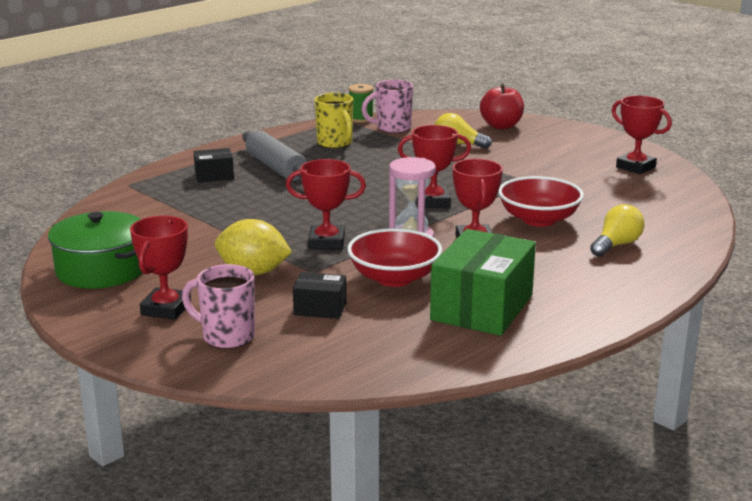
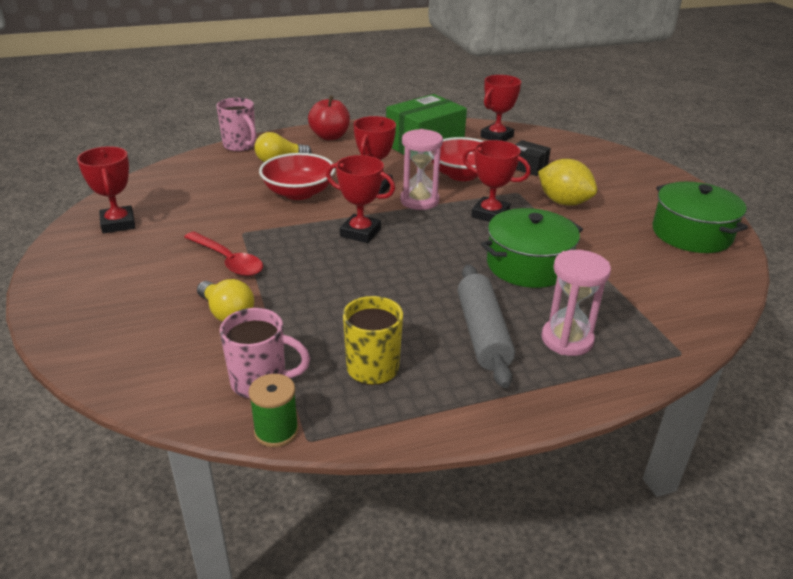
camera: 155 degrees left, 10 degrees up
(166, 309) = (635, 190): red trophy -> red trophy (496, 137)
(214, 176) = (567, 339): black box -> pink hourglass
(226, 337) = (596, 164): pink mug -> pink mug (240, 146)
(264, 210) = (528, 265): none -> green pot
(501, 126) = (118, 338): red apple -> red apple (330, 136)
(507, 165) = (228, 261): none -> red spoon

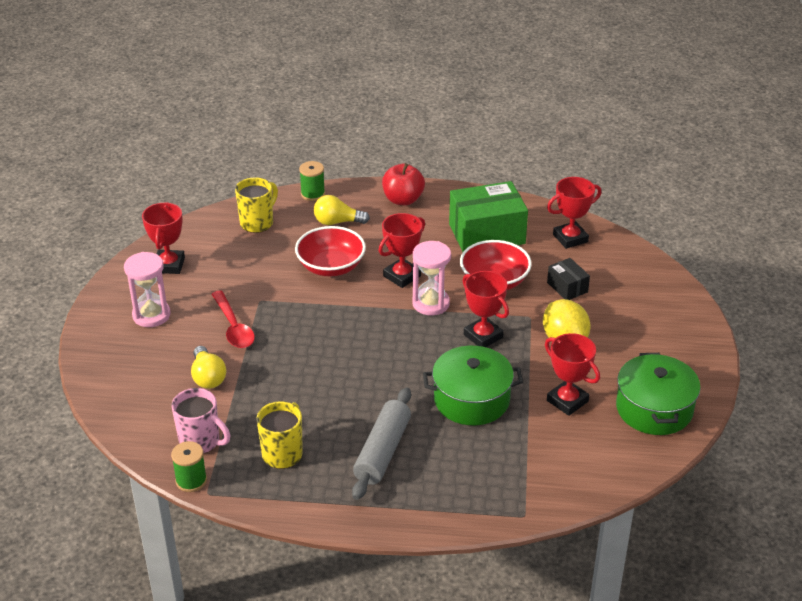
camera: 25 degrees right, 5 degrees up
(198, 174) = (257, 223): none -> yellow mug
(240, 146) = (313, 194): pink mug -> green spool
(360, 233) = (355, 326): red trophy -> red trophy (567, 401)
(567, 339) = (443, 476): pink hourglass -> pink hourglass (151, 315)

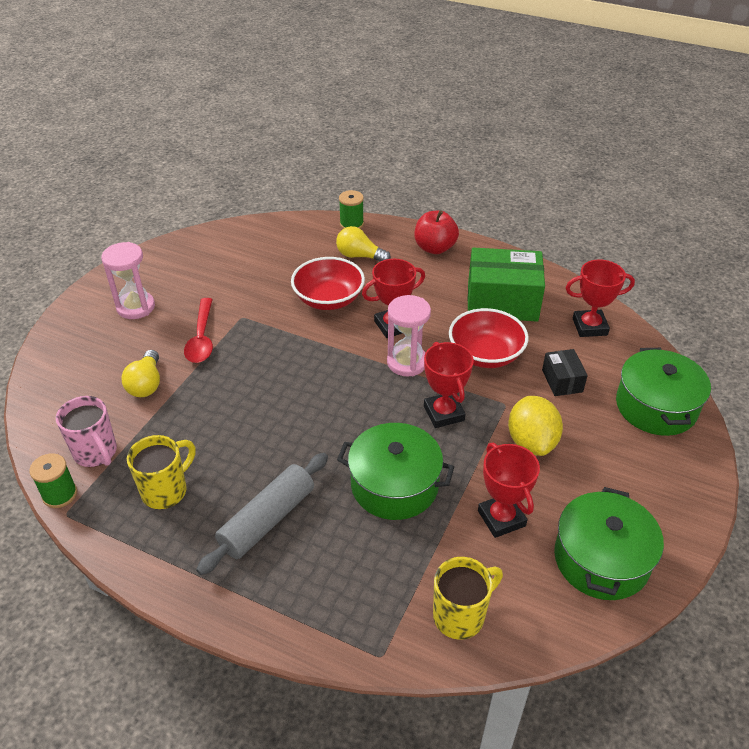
camera: 20 degrees right, 5 degrees up
(169, 265) = (182, 262): red trophy -> none
(257, 223) = (285, 240): yellow mug -> yellow mug (460, 616)
(649, 289) = (656, 406): none -> green pot

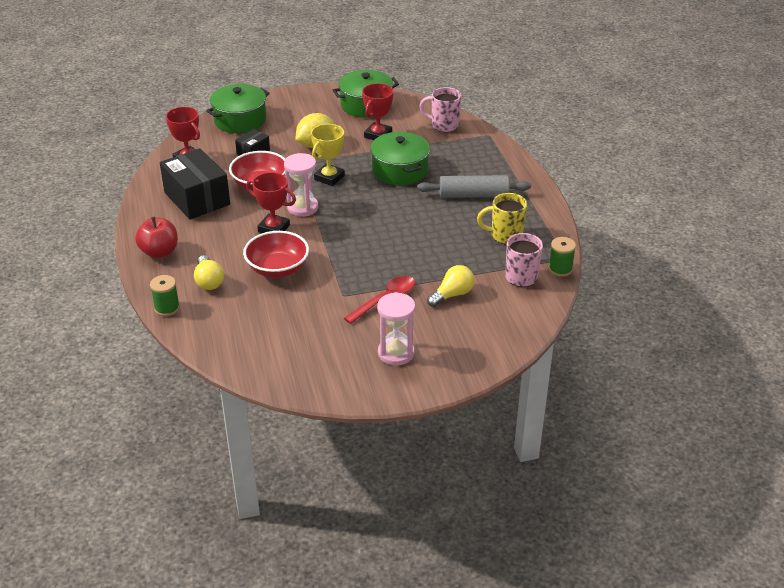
camera: 130 degrees left, 5 degrees down
(444, 413) = (329, 177): red trophy -> yellow trophy
(460, 616) = (444, 125): yellow mug -> pink mug
(502, 301) = (197, 198): green box -> black box

